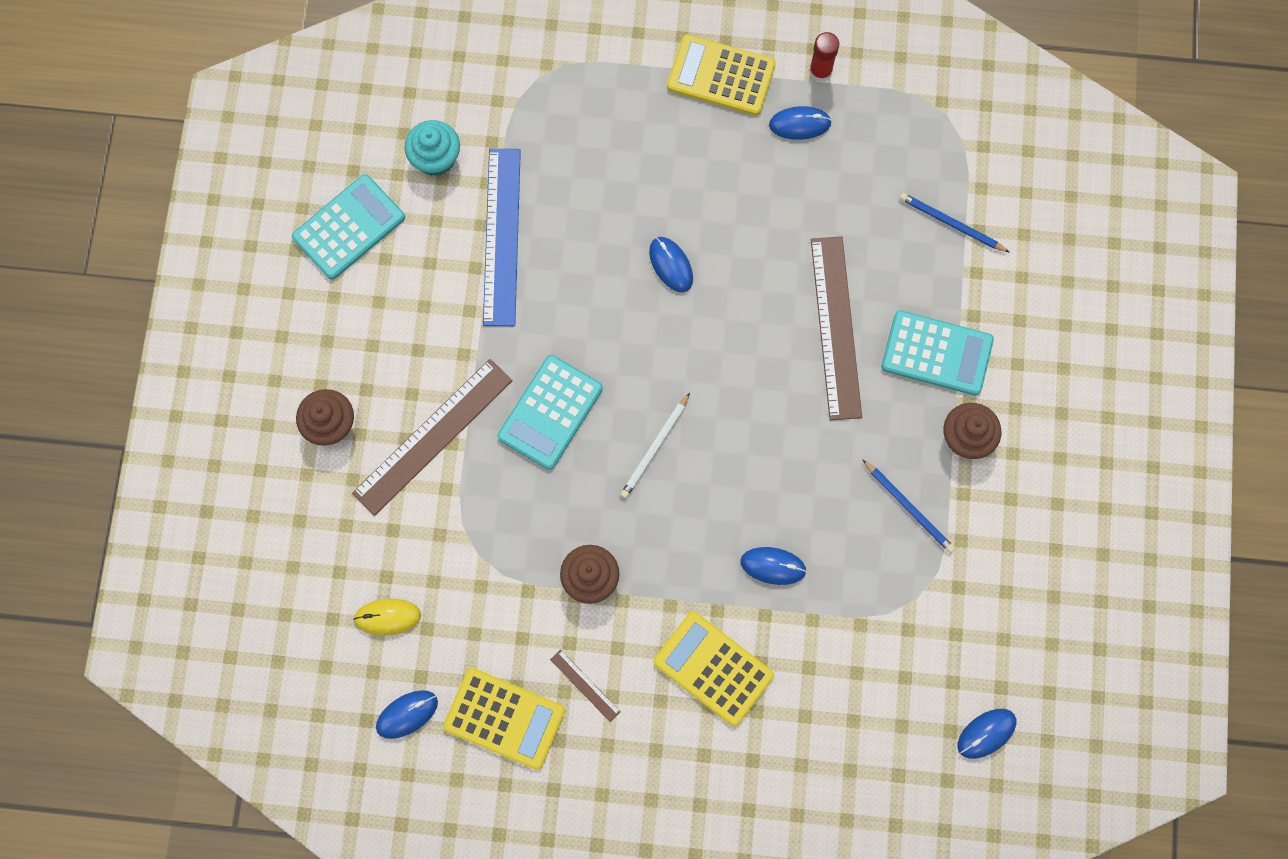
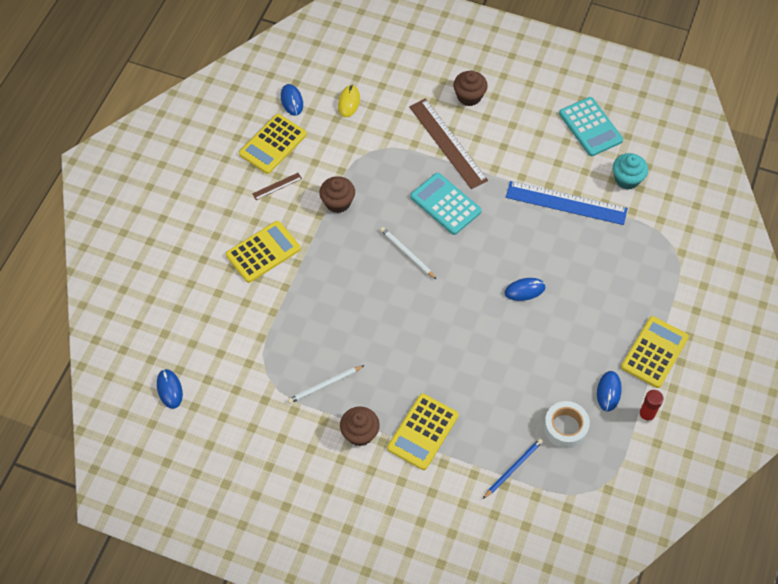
camera: 105 degrees right, 15 degrees down
(773, 566) = (313, 299): blue mouse -> none
(836, 327) = (457, 375): brown ruler -> none
(871, 169) = (565, 428): none -> white tape
(909, 507) = (324, 385): blue pencil -> white pencil
(937, 353) = (423, 432): turquoise calculator -> yellow calculator

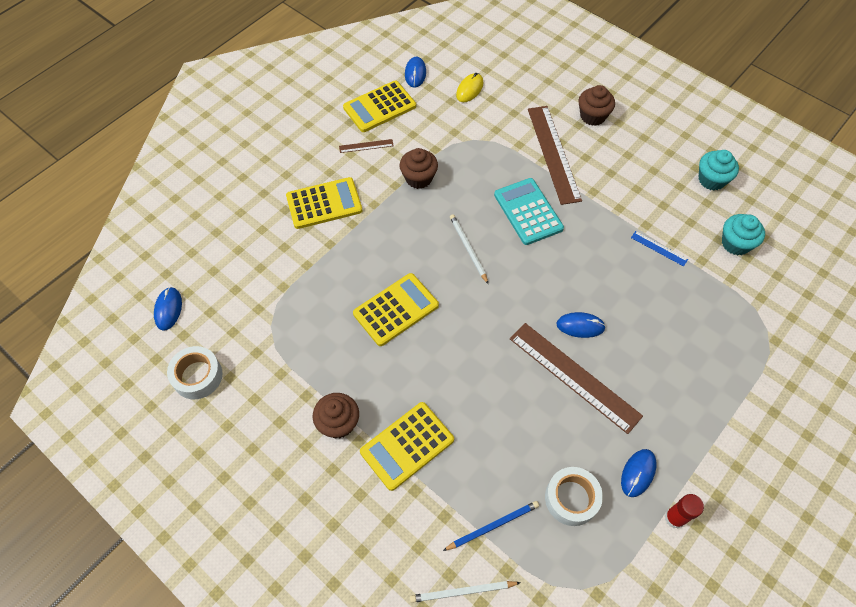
camera: 20 degrees right, 0 degrees up
(224, 436) = (197, 376): none -> white tape
(324, 385) = (324, 358): white pencil -> white pencil (462, 592)
(534, 333) = (574, 376): none -> brown ruler
(566, 203) = (659, 248): blue ruler -> blue ruler, size x0.43
(590, 127) = (711, 180): turquoise calculator -> turquoise cupcake
(654, 352) = (708, 445): yellow calculator -> yellow calculator (396, 310)

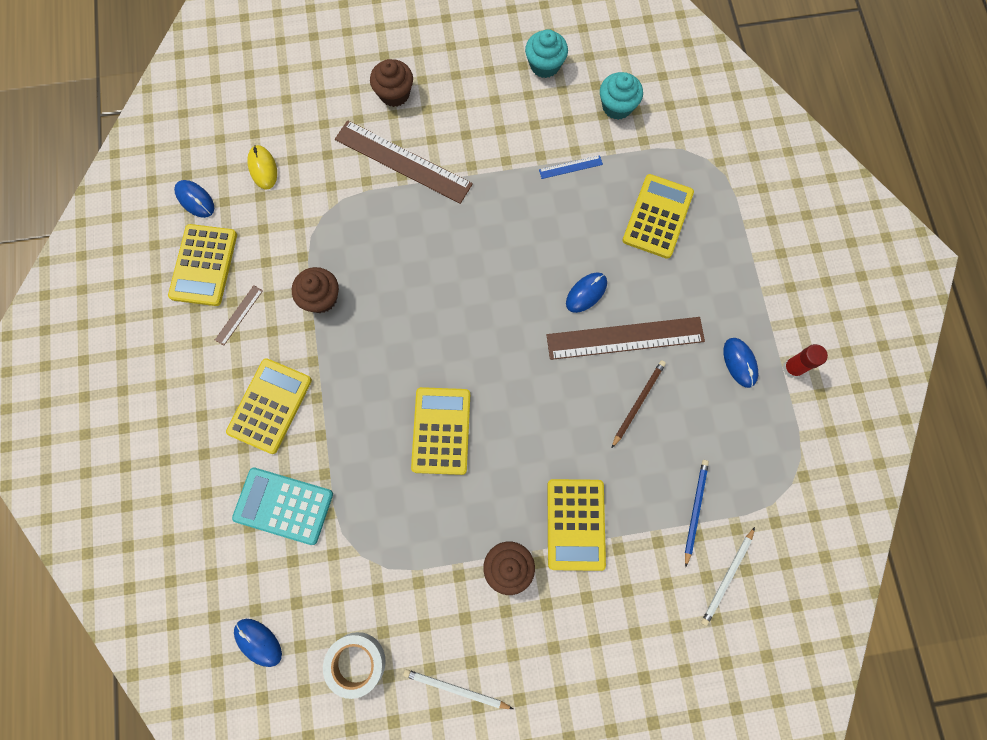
camera: 50 degrees left, 15 degrees up
(468, 248) = (434, 318): white pencil -> white pencil (455, 689)
(528, 211) = (443, 236): turquoise calculator -> turquoise calculator (283, 505)
(535, 421) = (638, 402): none -> brown pencil
(571, 498) = (720, 430): white tape -> none
(686, 330) = (657, 216): none -> yellow calculator

